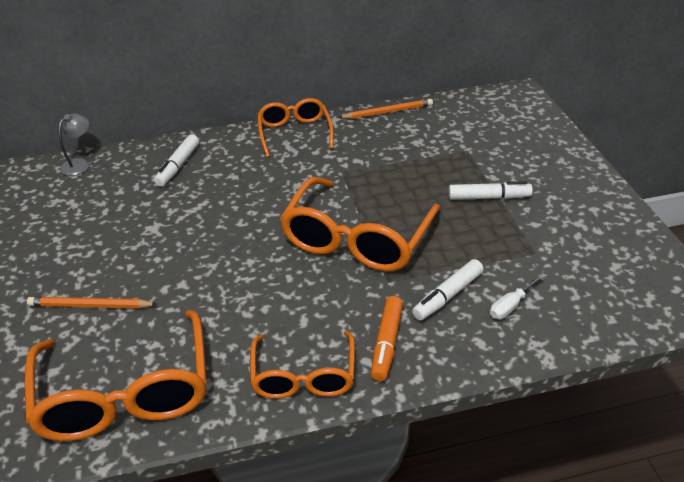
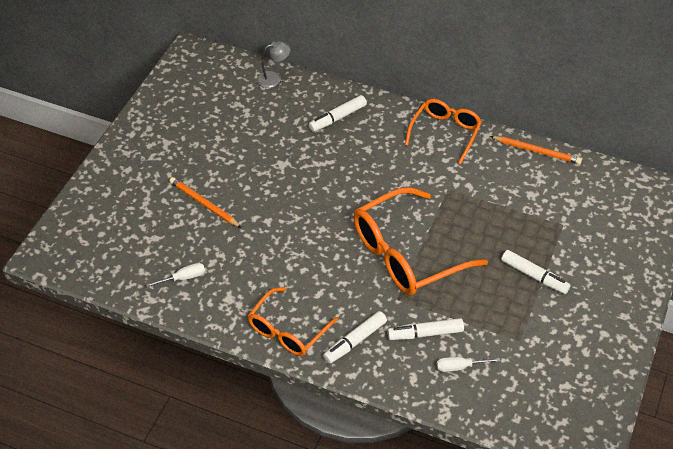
camera: 35 degrees right, 10 degrees up
(125, 394) = (183, 278): orange glasses -> white screwdriver
(386, 343) = (355, 341): orange marker -> white marker

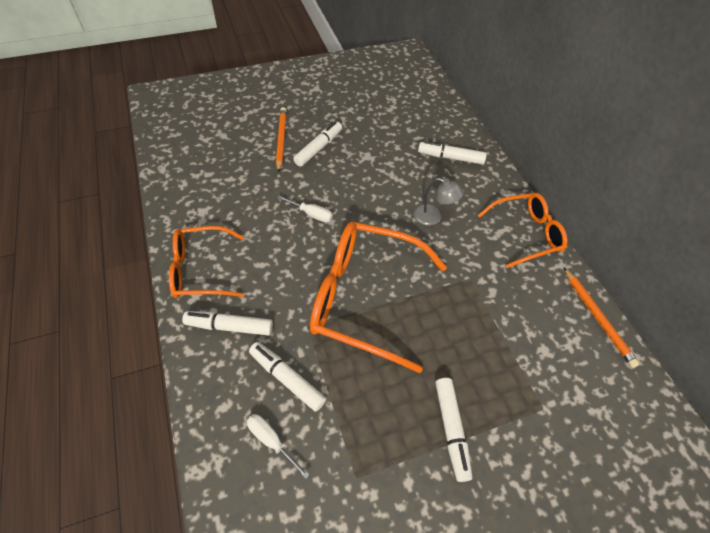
camera: 45 degrees right, 5 degrees up
(183, 278) = (199, 173): white screwdriver -> white screwdriver (311, 214)
(240, 187) = (319, 148): none -> white marker
(274, 78) = (440, 101): grey lamp -> grey lamp (433, 217)

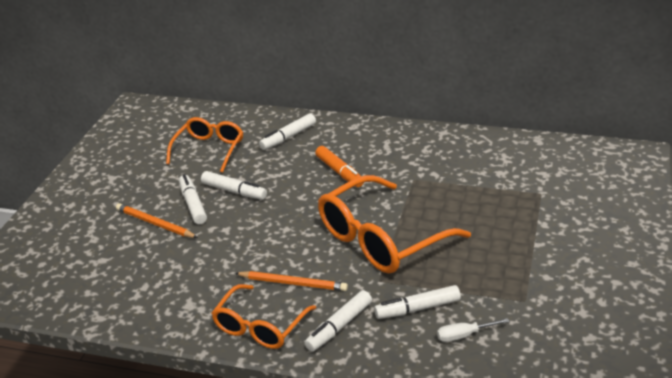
camera: 50 degrees left, 20 degrees down
(311, 214) = (266, 237): white screwdriver -> none
(433, 217) = (339, 172): grey lamp -> orange marker
(451, 429) = (524, 240): white marker -> white marker (234, 191)
(526, 234) = (400, 135): orange glasses -> orange glasses (209, 149)
(597, 318) = (496, 138): orange pencil -> orange pencil (293, 283)

